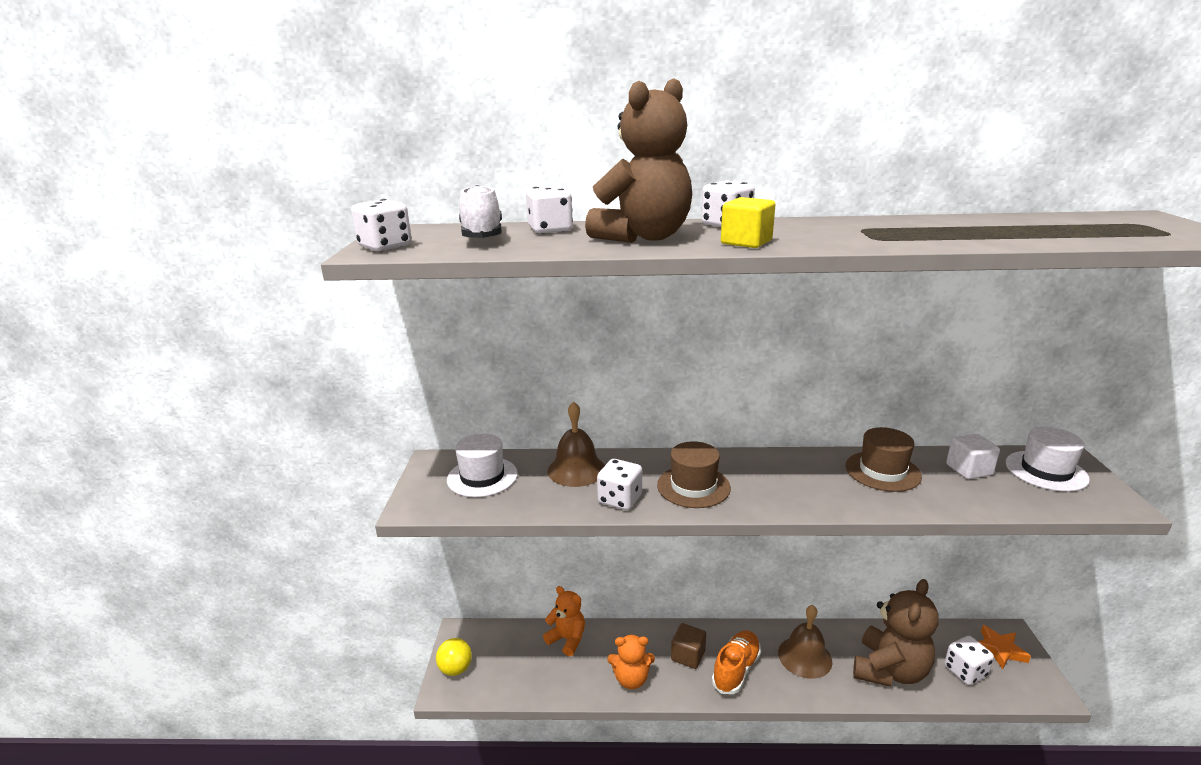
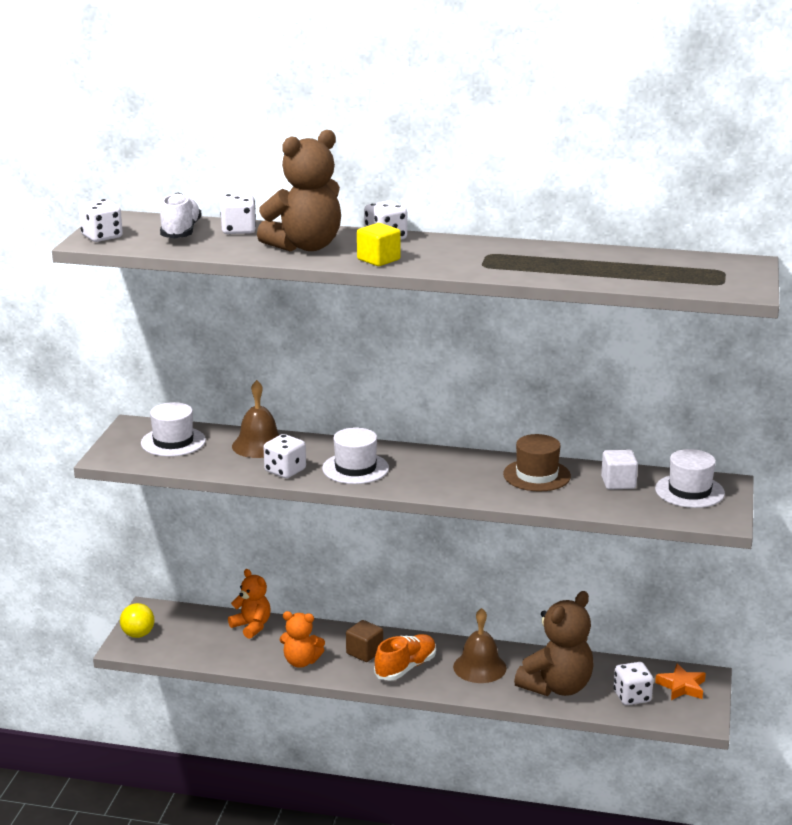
camera: 10 degrees right, 0 degrees up
(693, 486) = (355, 468): brown hat -> white hat

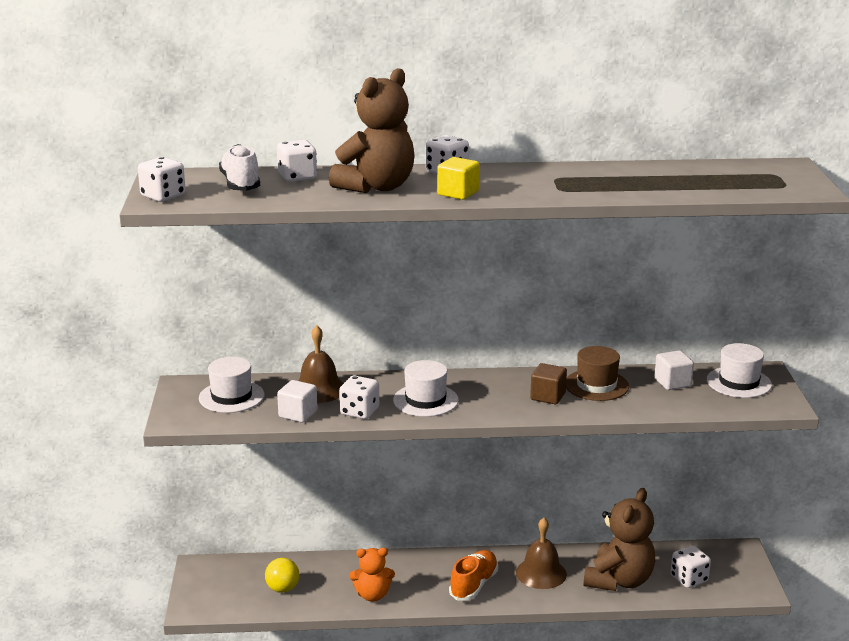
camera: 15 degrees left, 0 degrees up
(138, 634) = (199, 593): yellow ball -> yellow ball (282, 589)
(225, 465) = (298, 414): none -> white cube
(252, 626) = (308, 567): orange teddy bear -> none
(364, 652) = (428, 576): brown cube -> brown cube (548, 396)
(681, 686) = (726, 562): orange star -> none

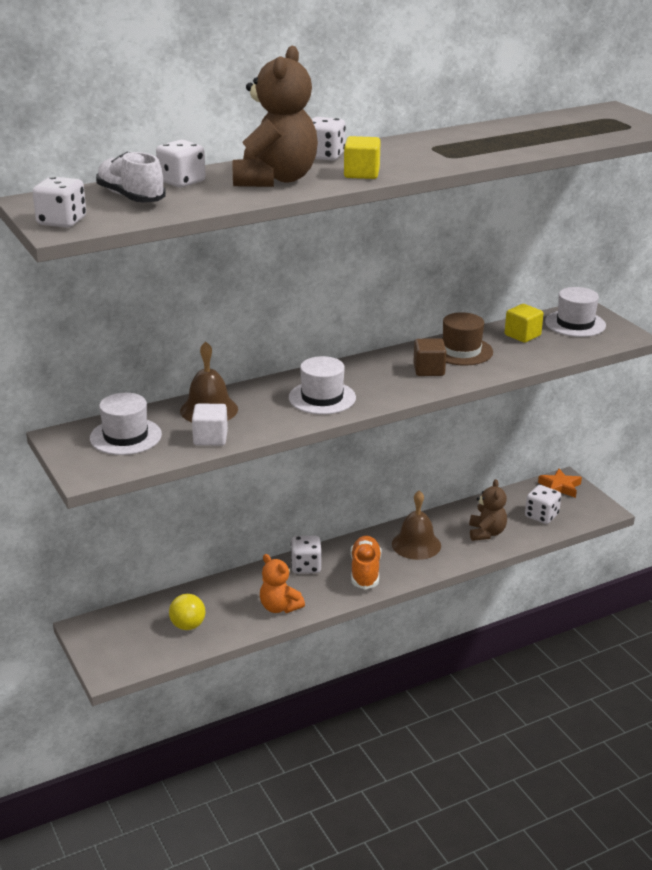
camera: 25 degrees left, 5 degrees up
(359, 411) = (269, 422): white dice -> white dice (306, 566)
(372, 595) = (279, 607): orange teddy bear -> orange teddy bear turned 75 degrees clockwise
(619, 580) = (486, 533): brown teddy bear -> brown teddy bear, size x0.59
(672, 383) = (522, 335): white cube -> yellow cube
(731, 555) = (560, 487): none -> orange star

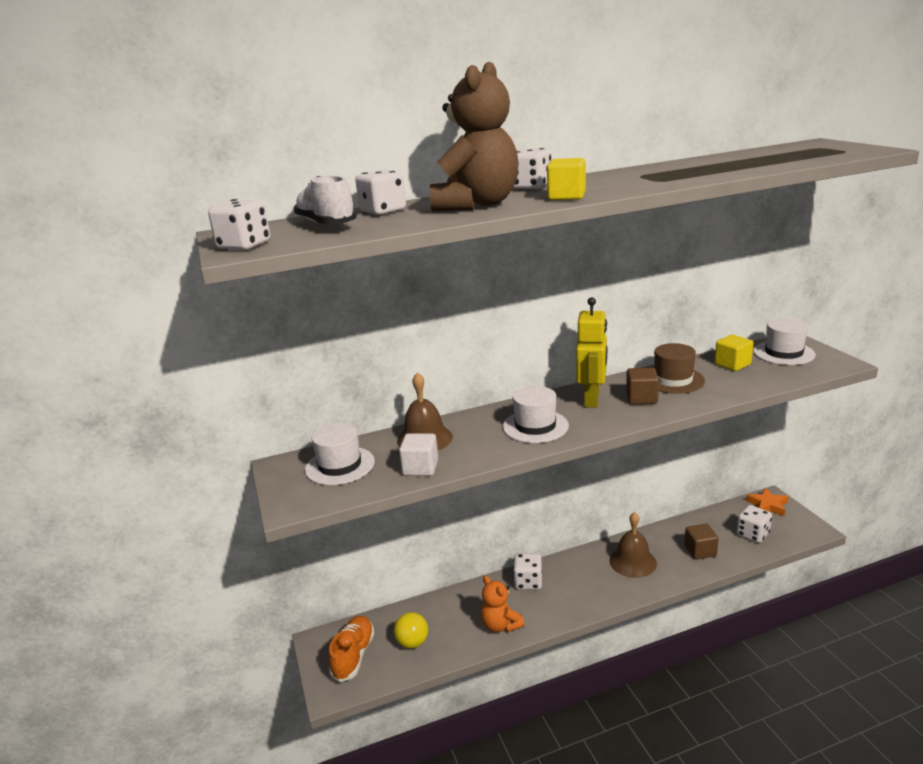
camera: 10 degrees right, 5 degrees down
(365, 571) = (584, 589): orange shoe -> orange shoe (353, 656)
(378, 371) = (592, 400): none -> yellow robot
(486, 533) = (700, 551): brown teddy bear -> brown cube

